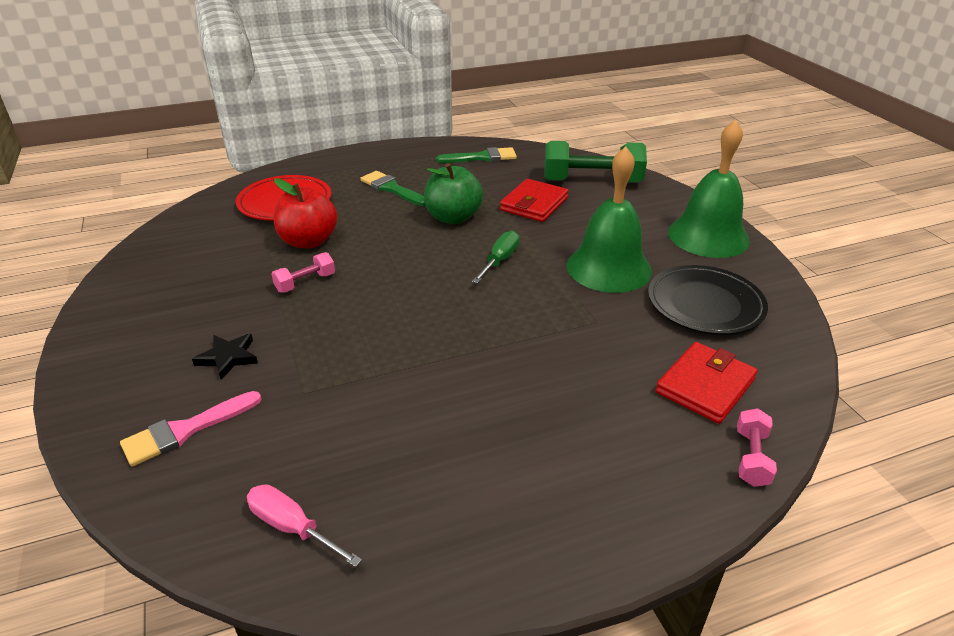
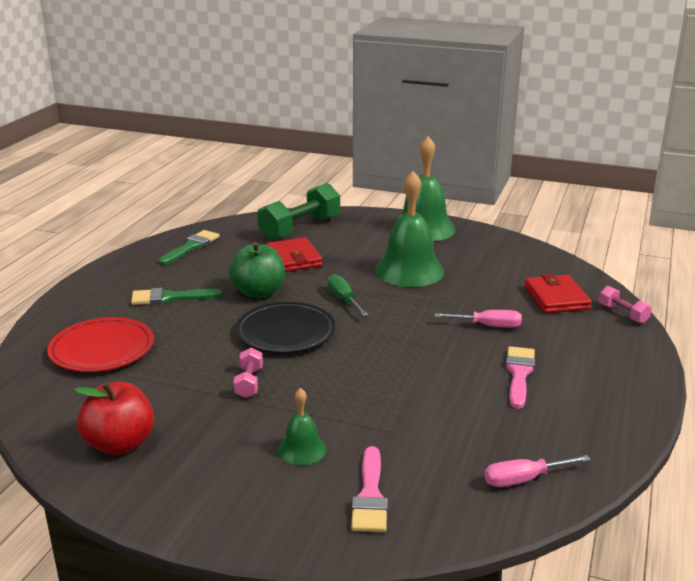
camera: 50 degrees left, 10 degrees down
(228, 357) = (302, 449): black star -> green bell
(309, 241) = (188, 361): red apple -> red apple (120, 444)
(500, 430) = (519, 374): none -> pink brush
(571, 365) = (488, 326): none -> pink screwdriver
(705, 304) = (488, 263): black plate -> black plate (285, 333)

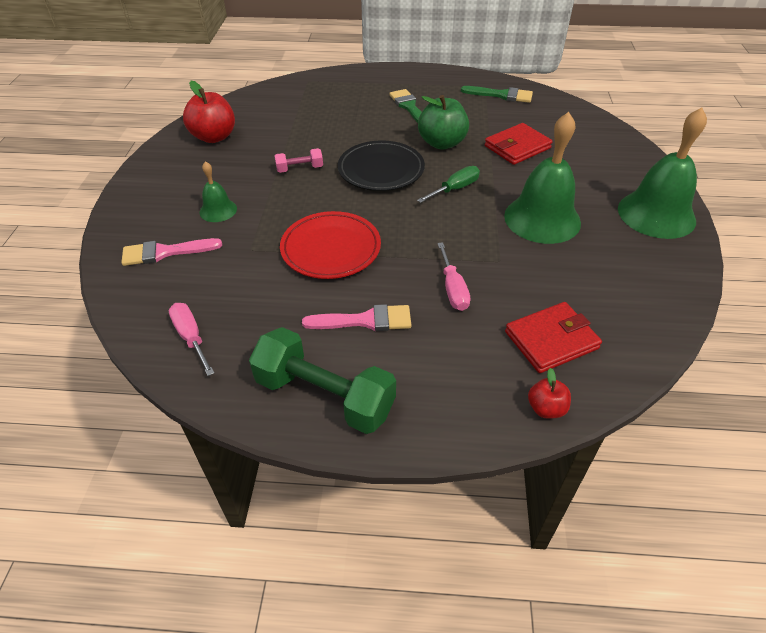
camera: 75 degrees right, 20 degrees up
(102, 350) = (323, 101): red plate -> red plate (331, 249)
(300, 229) = (584, 138): green dumbbell -> green dumbbell (324, 396)
(623, 314) = (546, 408): pink dumbbell -> red apple

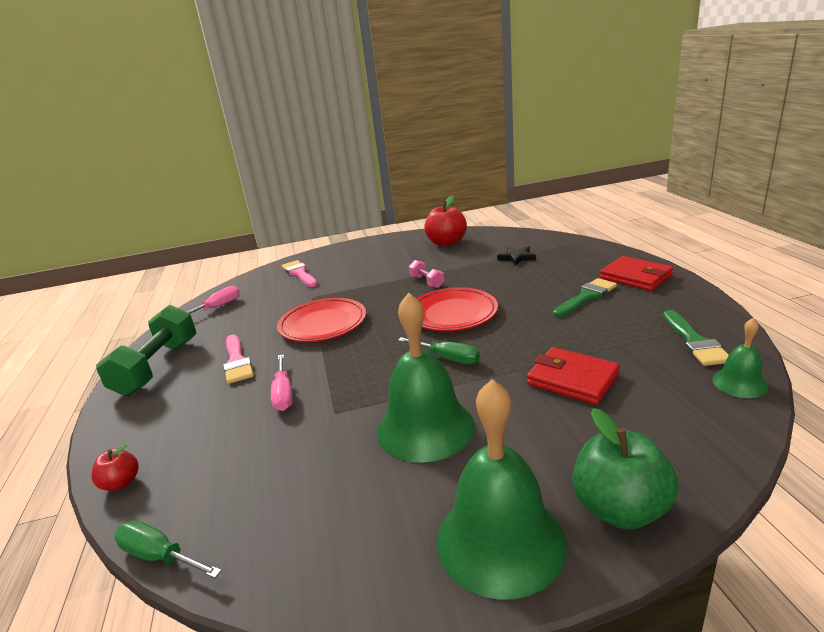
camera: 75 degrees right, 20 degrees down
(218, 210) = (353, 273): green bell -> green bell (739, 383)
(302, 112) = (516, 257): none -> black star
(381, 170) = (452, 314): black plate -> red plate
(442, 143) = (531, 331): green apple -> green apple (620, 509)
(453, 289) = (283, 394): pink screwdriver -> pink screwdriver turned 75 degrees counterclockwise
(551, 340) = (213, 471): red wallet -> red wallet (635, 277)
(643, 372) = (160, 556): none -> green screwdriver

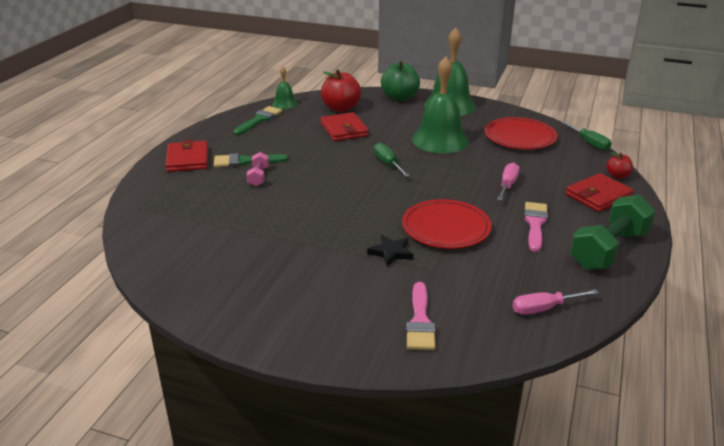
camera: 150 degrees left, 5 degrees up
(160, 429) = (598, 196): none -> red wallet
(427, 282) = (315, 230): pink dumbbell -> pink dumbbell (258, 176)
(446, 243) = (214, 279): red apple -> red apple (341, 108)
(452, 314) = (342, 190): red plate -> red plate (519, 137)
(516, 257) = (206, 218): black star -> black star (391, 252)

